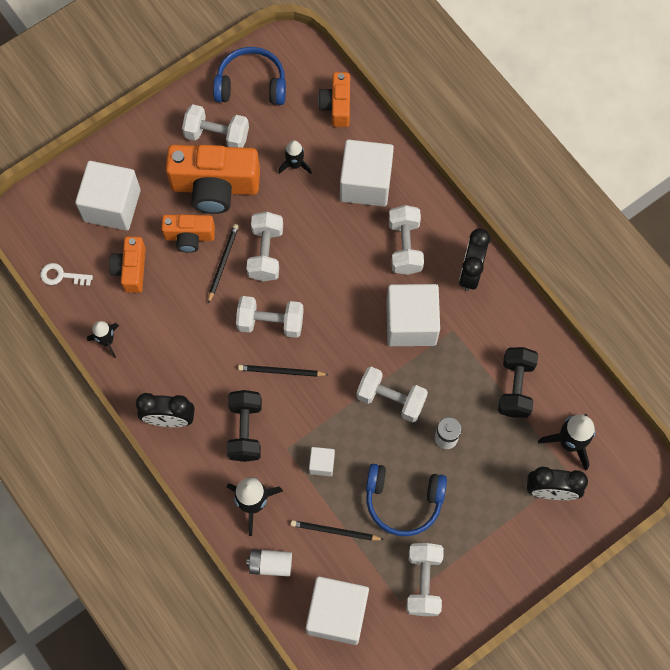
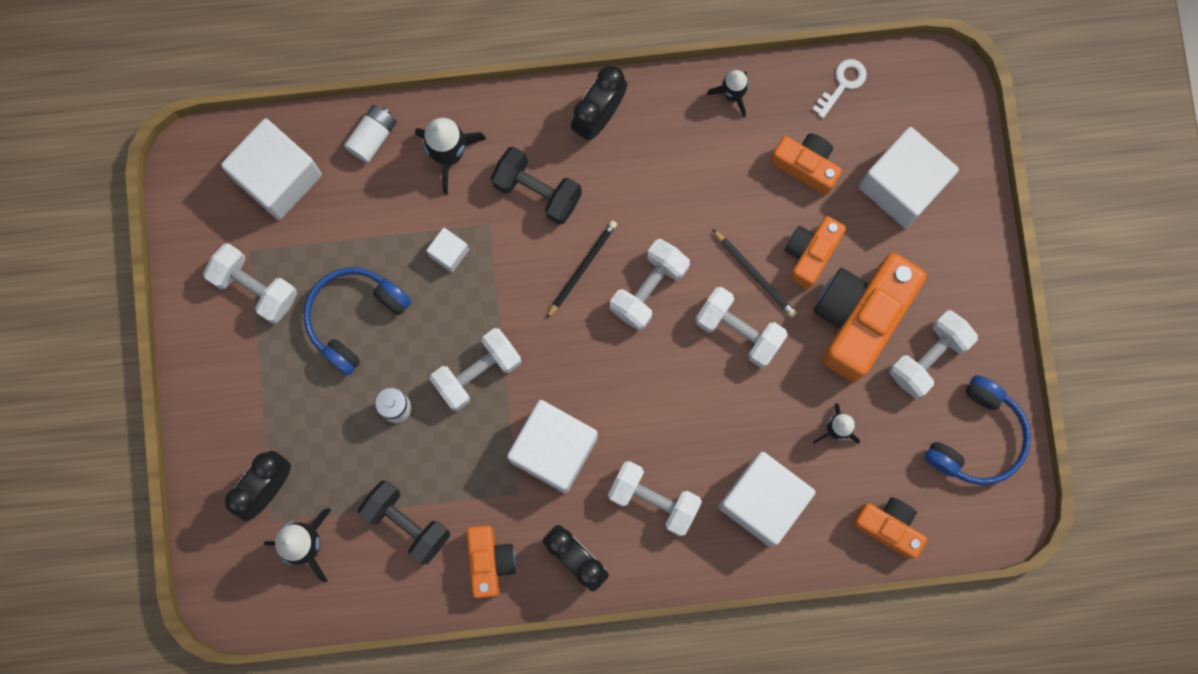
camera: 120 degrees right, 10 degrees up
(335, 531) = (366, 225): black pencil -> none
(506, 323) = (489, 561): none -> orange camera

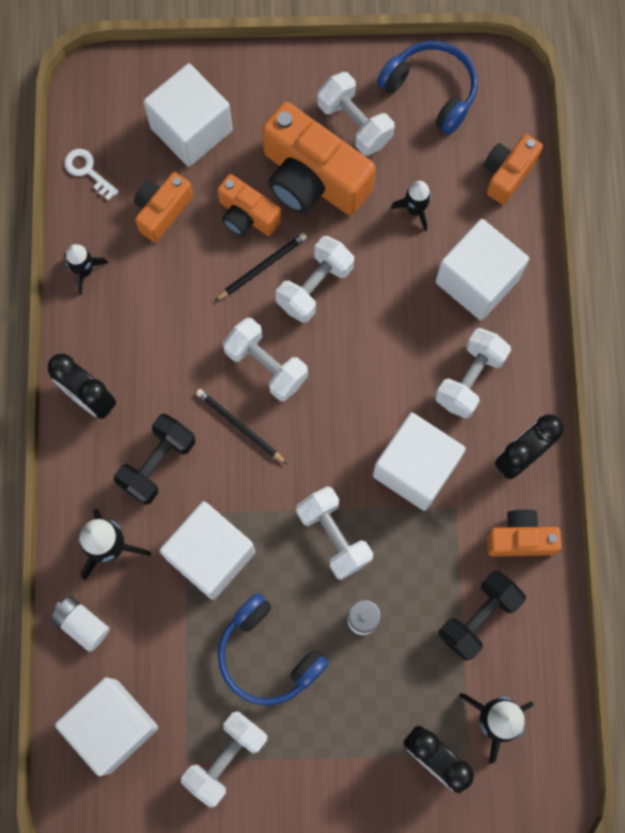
camera: 85 degrees left, 5 degrees down
(449, 253) = (211, 555): white cube -> white cube, size x2.18

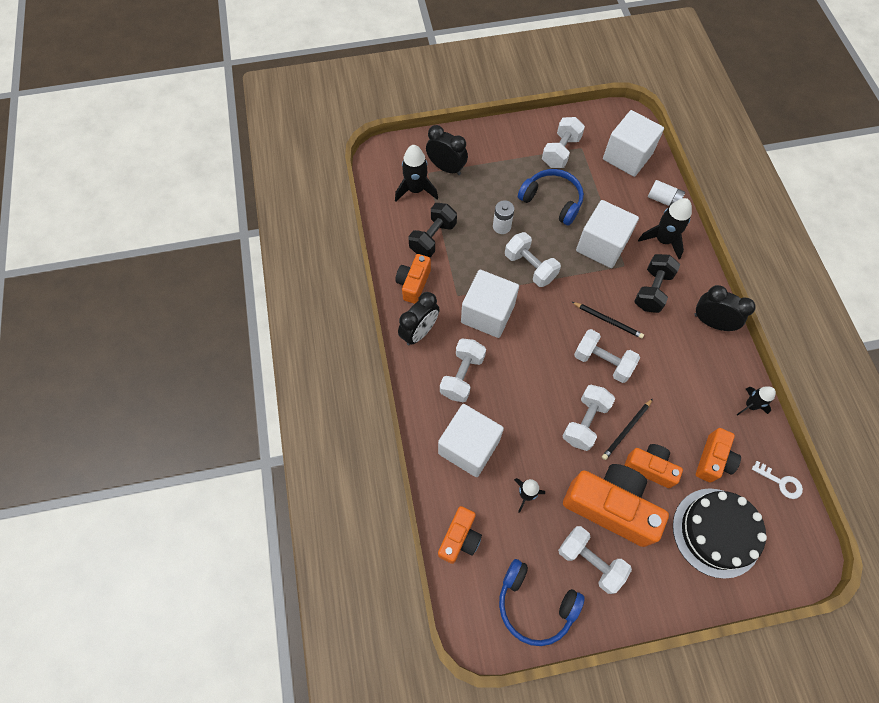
camera: 170 degrees right, 10 degrees down
(191, 129) = (716, 532): white cube -> black cake
(520, 538) = (413, 284): orange camera -> orange camera turned 120 degrees clockwise

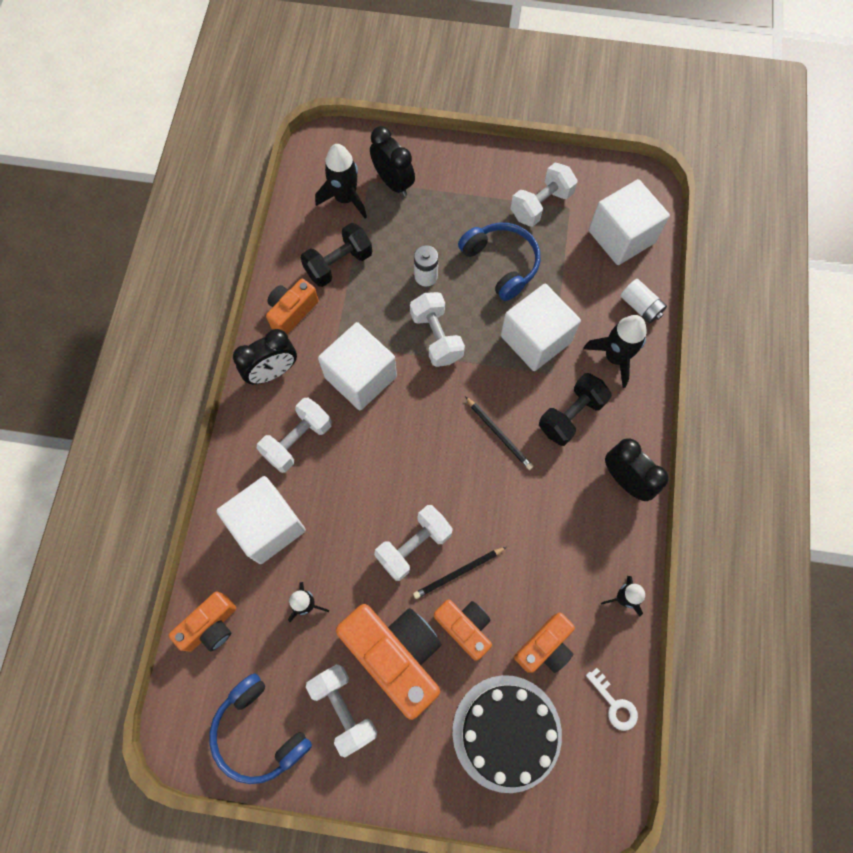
camera: 20 degrees right, 5 degrees up
(602, 362) = (469, 482): white dumbbell -> none

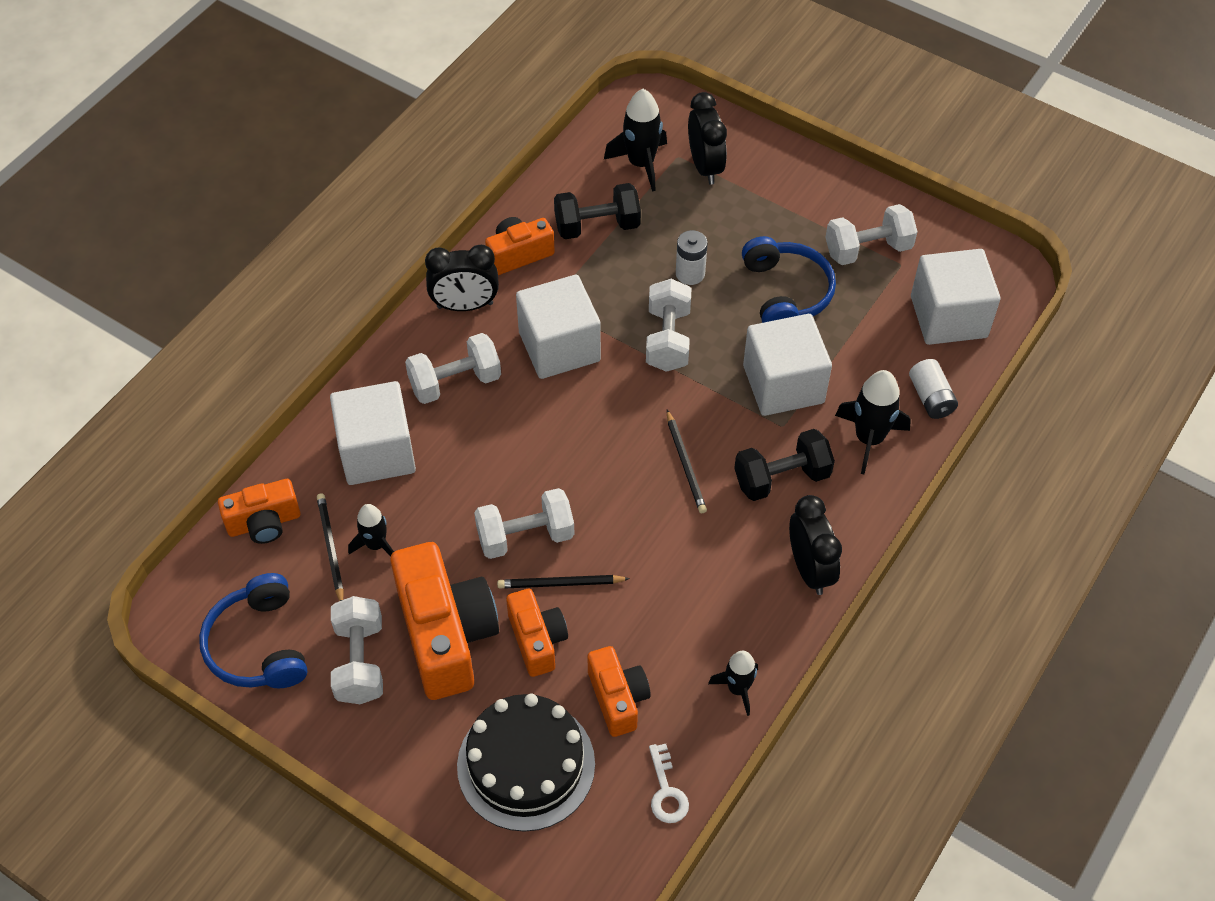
camera: 25 degrees right, 15 degrees down
(273, 624) = (330, 548): none -> black pencil
(545, 647) = (618, 698): orange camera -> orange camera turned 90 degrees counterclockwise

